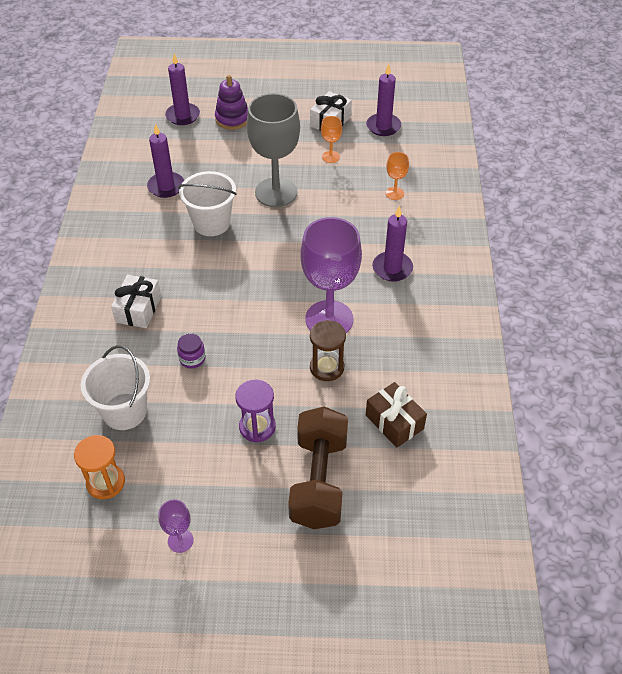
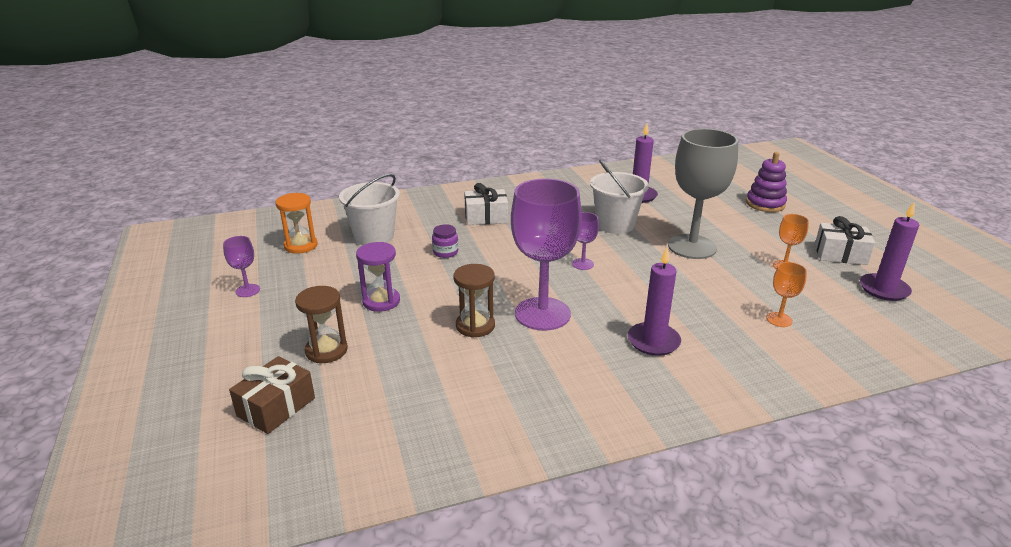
camera: 70 degrees right, 20 degrees down
(183, 116) = (736, 182): purple candle -> none
(267, 269) = (582, 264): none -> purple goblet
(318, 481) = (326, 350): brown dumbbell -> brown hourglass
(394, 422) = (421, 387): brown gift -> brown gift (276, 407)

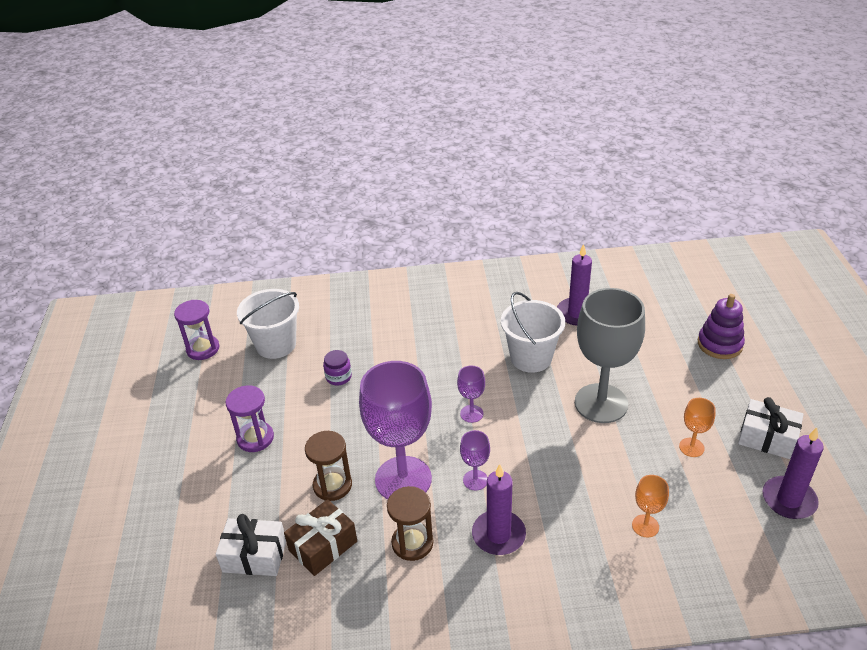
camera: 15 degrees right, 10 degrees up
(248, 290) = (139, 405): purple goblet -> purple goblet (475, 480)
(276, 407) = (127, 557): brown gift -> brown gift (323, 546)
(301, 245) = (203, 349): orange hourglass -> purple hourglass
(326, 350) = (187, 495): brown hourglass -> brown hourglass (412, 543)
(486, 217) = (397, 329): white gift -> white gift (255, 556)

